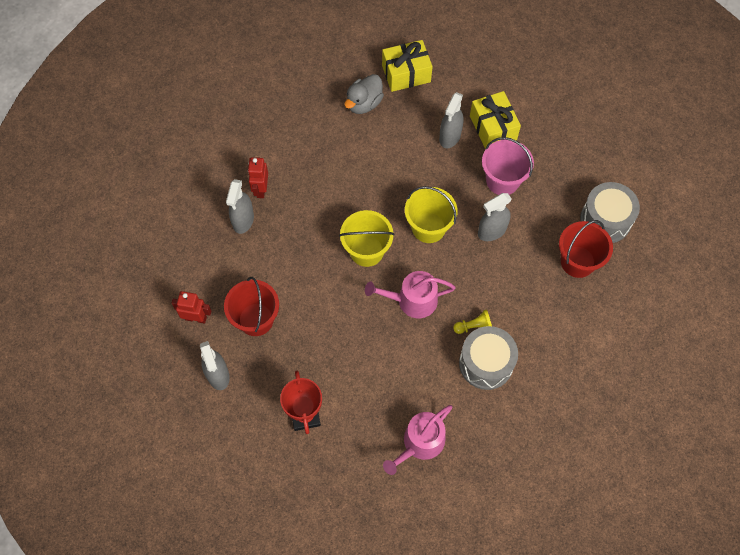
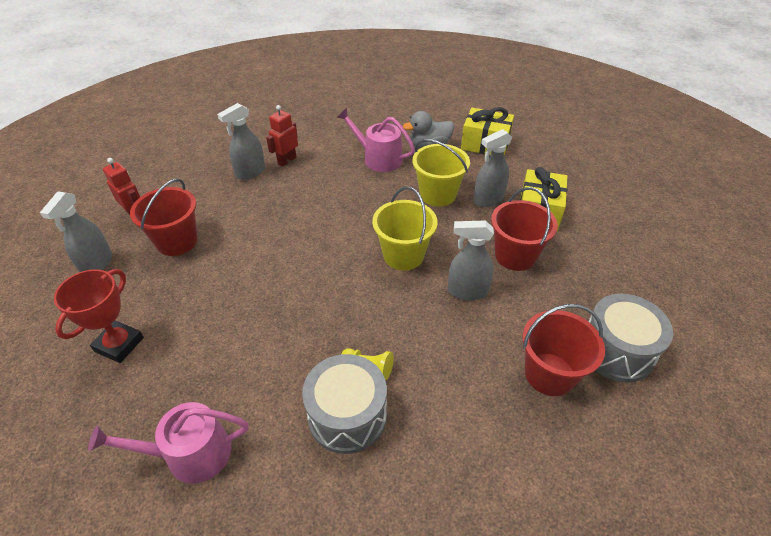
camera: 35 degrees right, 20 degrees down
(366, 251) = (326, 243): yellow bucket -> yellow bucket (438, 194)
(412, 300) = (327, 305): pink watering can -> pink watering can (378, 158)
(502, 180) = (515, 256): pink bucket -> red bucket

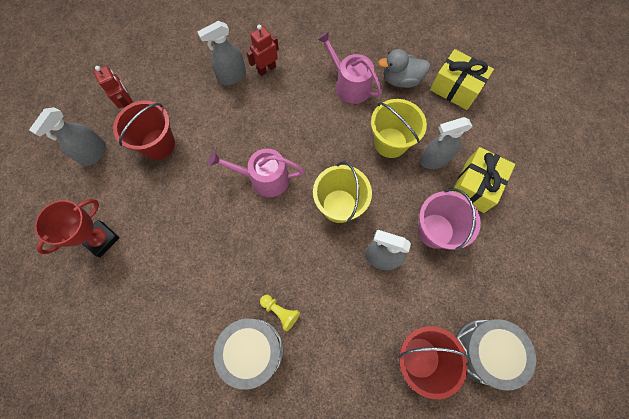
camera: 15 degrees right, 25 degrees up
(190, 454) = (137, 350): pink watering can -> pink watering can (264, 178)
(515, 256) = (435, 231): red bucket -> pink bucket

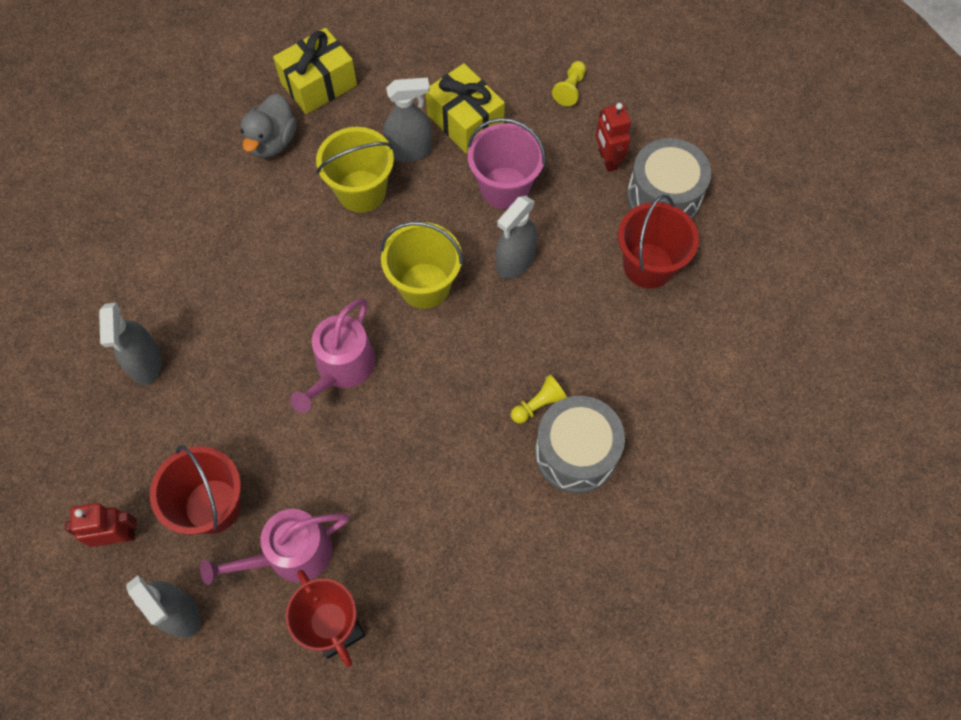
camera: 70 degrees left, 5 degrees down
(266, 69) = (159, 309): red robot -> red robot (607, 160)
(349, 85) = (246, 208): pink watering can -> pink watering can (291, 554)
(434, 160) = (410, 151): grey spray bottle -> grey spray bottle turned 105 degrees counterclockwise
(540, 248) = (570, 89): none -> yellow pawn

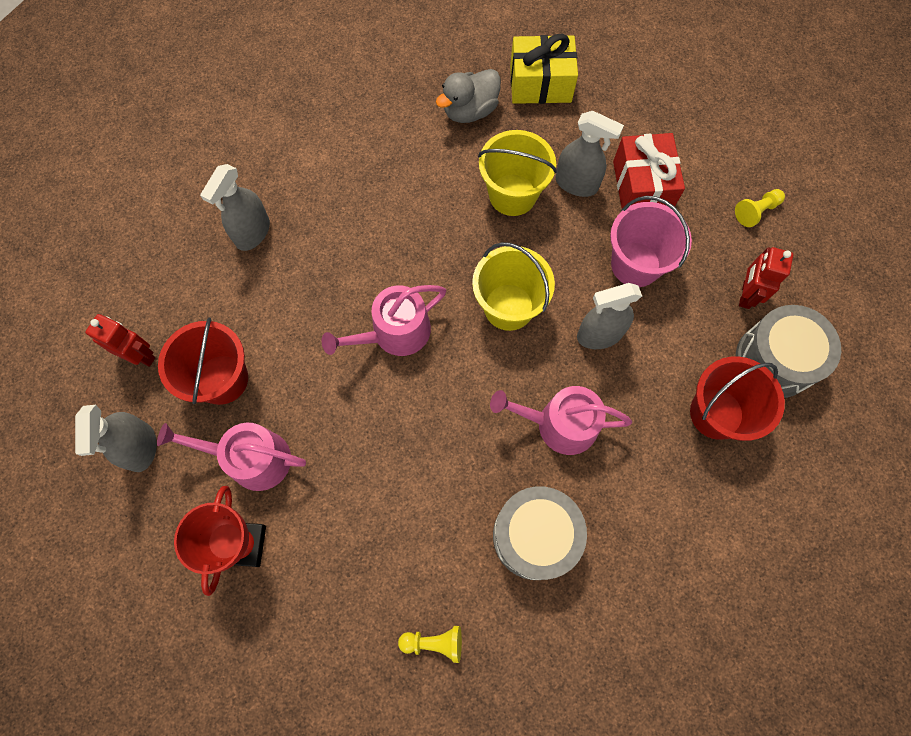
camera: 35 degrees right, 5 degrees up
(465, 121) = (642, 186): yellow gift -> red gift
(533, 353) = (559, 424): none -> pink watering can
(538, 404) = (532, 472): yellow pawn -> yellow pawn (434, 642)

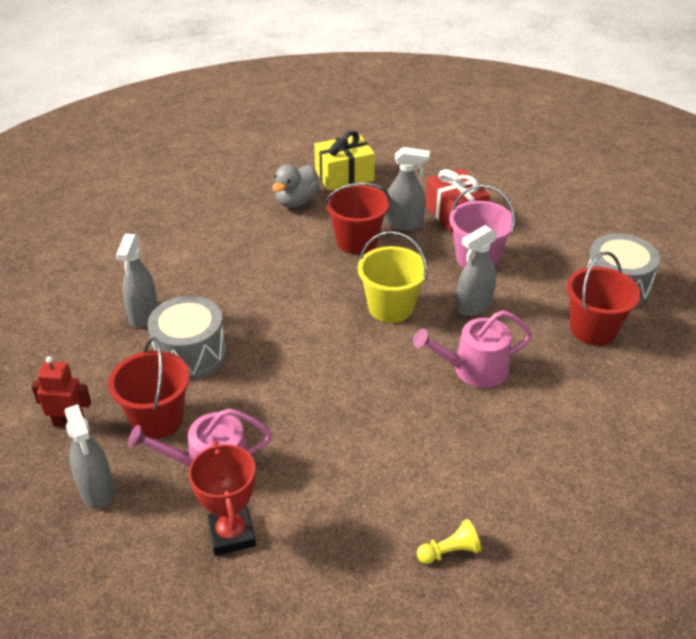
camera: 20 degrees left, 30 degrees down
(394, 333) = (302, 348): pink watering can -> none
(512, 195) = (357, 241): yellow bucket -> red bucket
(534, 536) = (495, 448): grey drum -> grey drum (190, 354)
(745, 295) = (570, 256): red robot -> none
(756, 211) = (548, 209): yellow pawn -> none

